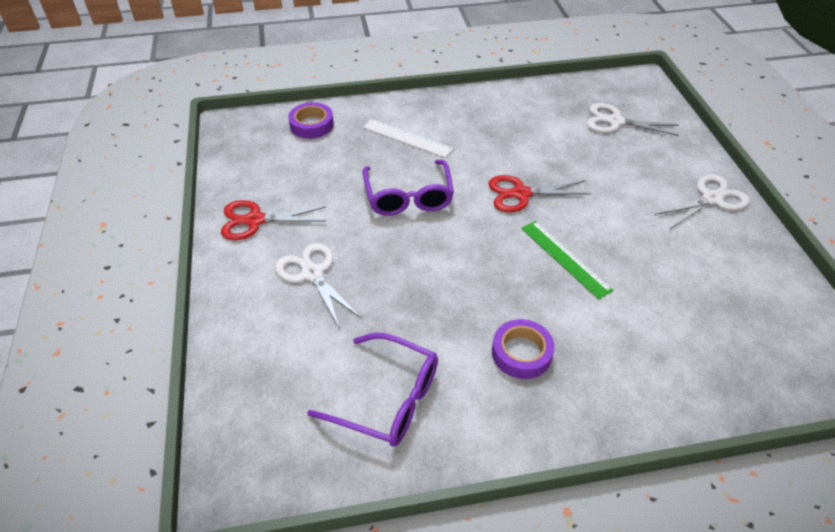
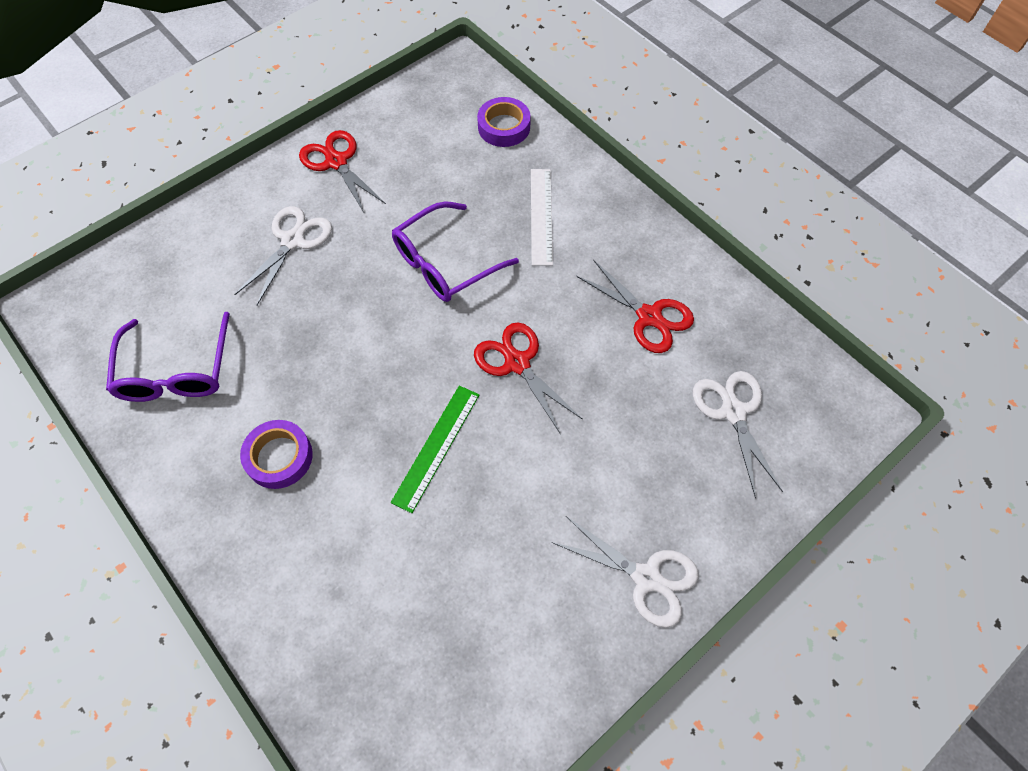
camera: 60 degrees right, 15 degrees up
(525, 125) = (649, 317): none -> red scissors

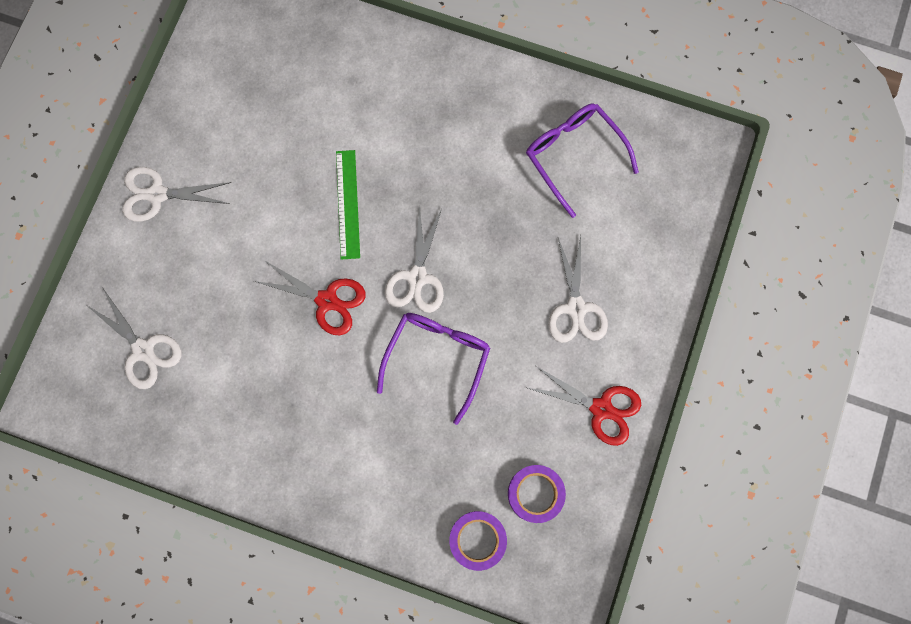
camera: 150 degrees right, 15 degrees up
(279, 457) = (452, 138): purple tape -> purple tape (535, 494)
(415, 338) = (417, 277): none -> white scissors
(541, 216) = (385, 453): white ruler -> none
(649, 317) = (243, 400): red scissors -> none

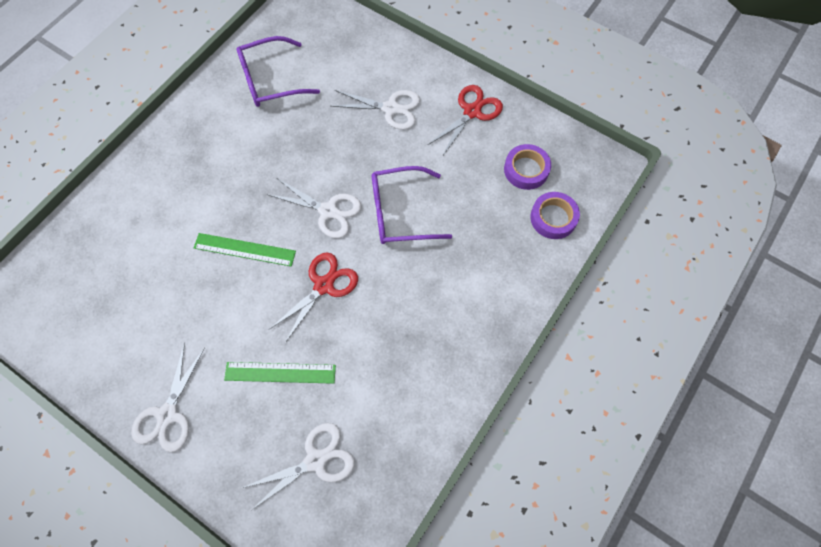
camera: 75 degrees left, 10 degrees down
(222, 287) = (280, 373): none -> green ruler
(437, 358) = (400, 212): purple glasses -> purple glasses turned 45 degrees counterclockwise

